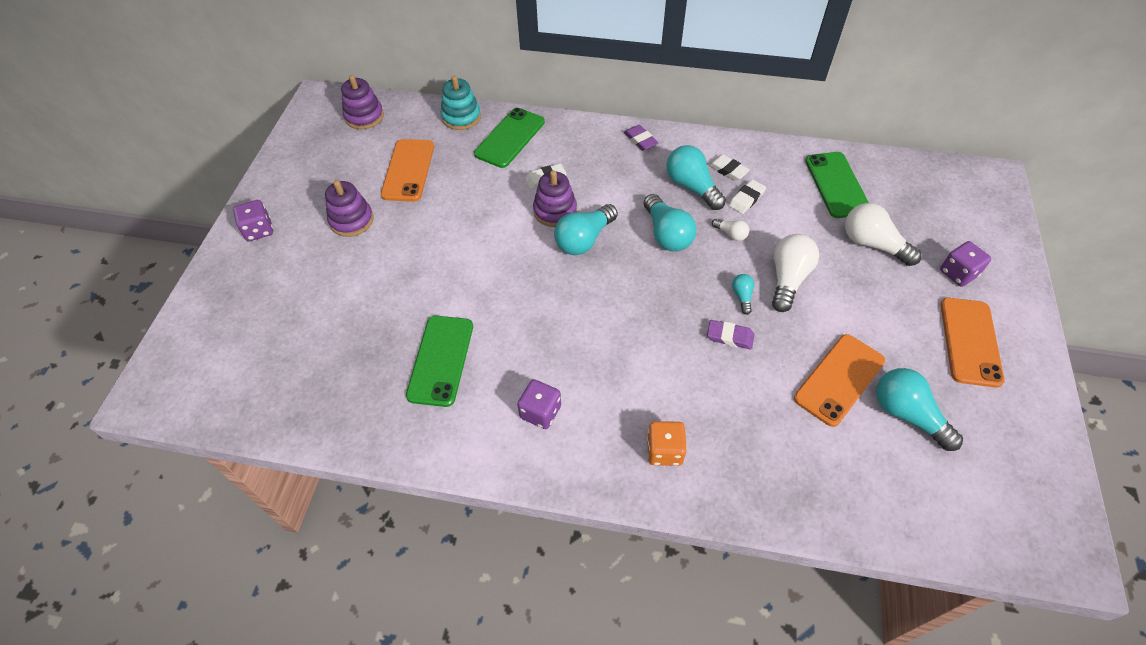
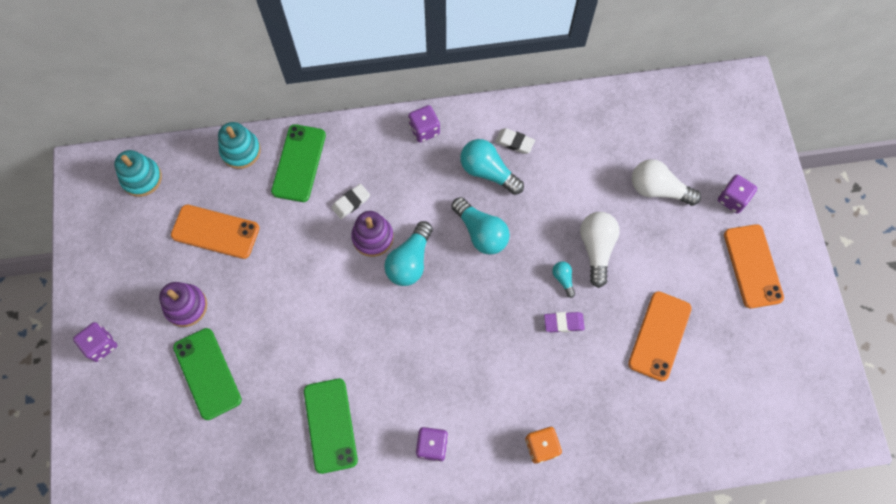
camera: 20 degrees left, 15 degrees up
(364, 116) = (141, 178): purple stacking toy -> turquoise stacking toy
(408, 170) = (215, 232): orange phone -> orange phone turned 60 degrees counterclockwise
(640, 140) = (424, 130): purple eraser -> purple dice
(731, 234) = (536, 215): white light bulb -> none
(746, 199) = (540, 171): white eraser -> none
(836, 185) = (614, 131): green phone -> green phone (207, 373)
(907, 414) = (717, 351): turquoise light bulb -> none

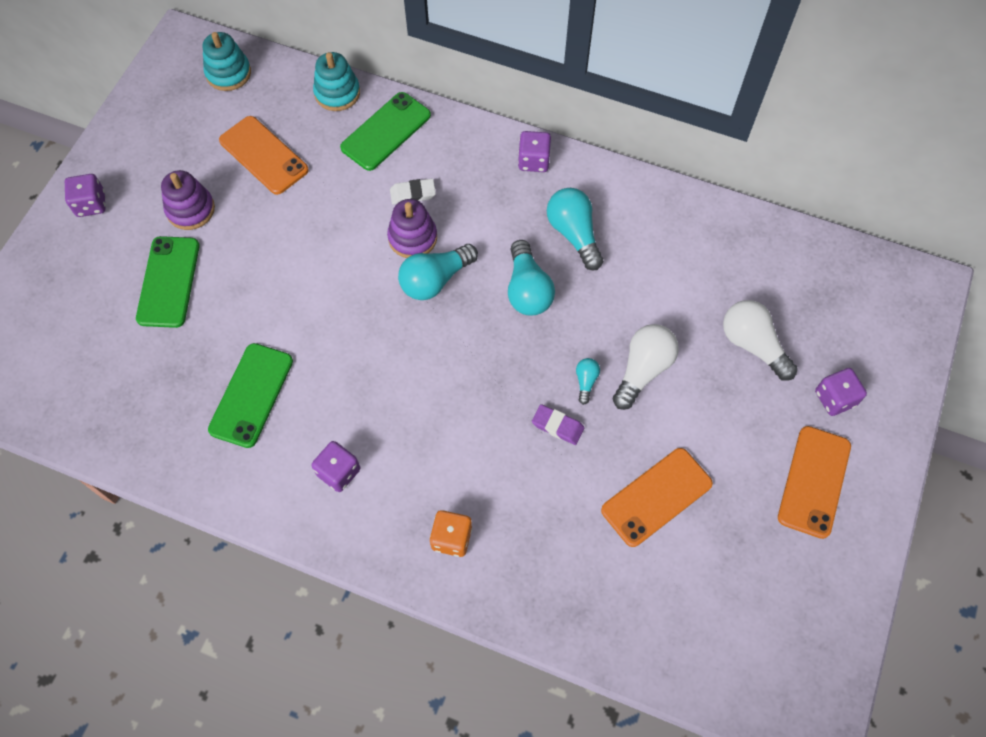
camera: 30 degrees right, 5 degrees down
(514, 142) = (621, 219): white eraser -> none

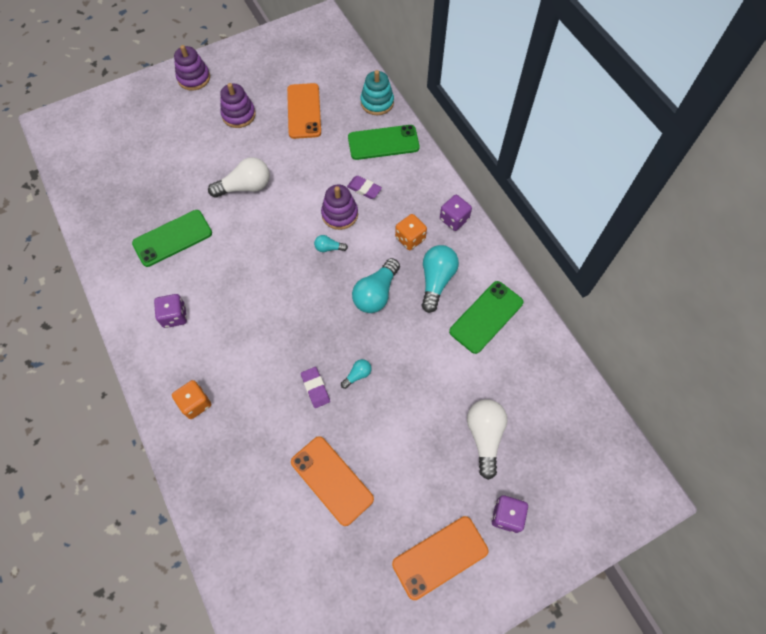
camera: 40 degrees right, 0 degrees up
(91, 204) = (194, 78): purple dice -> purple stacking toy
(168, 282) = (191, 146): green phone -> green phone (486, 317)
(228, 73) = (329, 53): turquoise stacking toy -> none
(413, 194) = (364, 189): white eraser -> purple eraser
(435, 280) = (329, 248): turquoise light bulb -> turquoise light bulb, size x0.50
(508, 211) = (410, 238): none -> orange dice
(643, 370) = (399, 396): white light bulb -> white light bulb (245, 187)
(656, 497) = (332, 480): orange phone -> orange phone turned 45 degrees clockwise

